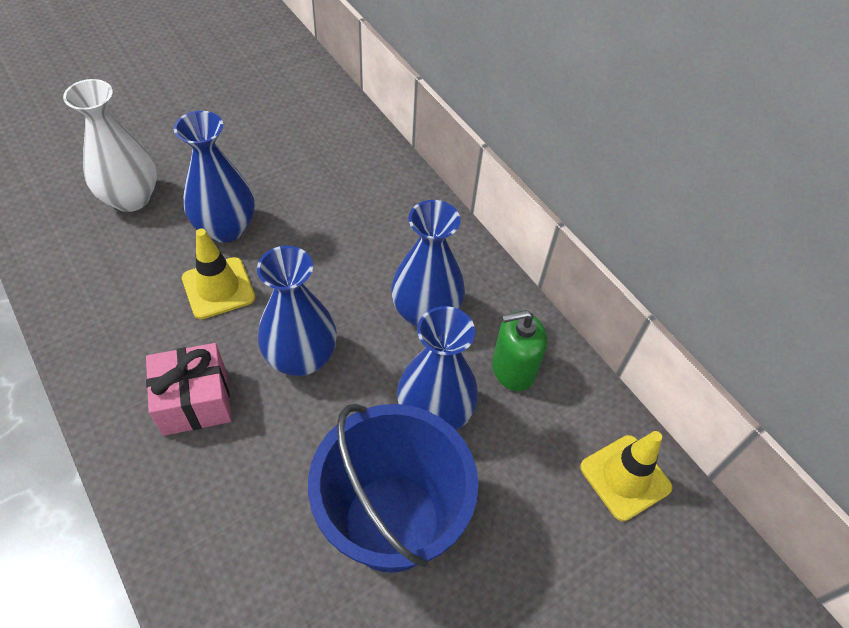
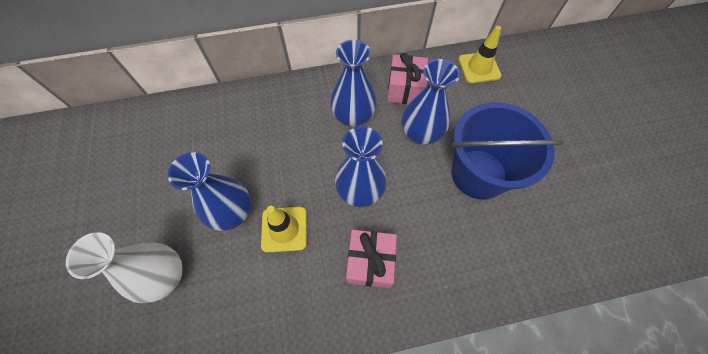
camera: 65 degrees left, 10 degrees up
(513, 369) = (405, 89): green soap dispenser -> pink gift

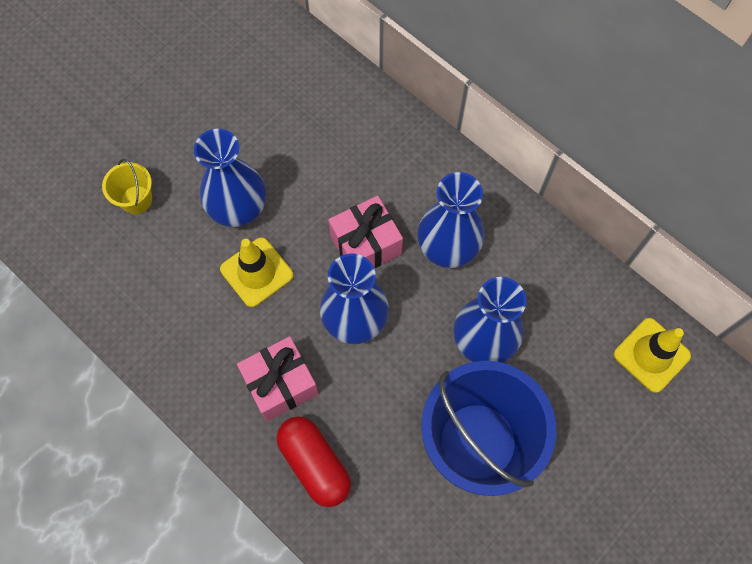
camera: 55 degrees right, 5 degrees up
(165, 276) = (136, 199): white vase -> yellow bucket
(405, 89) = (537, 282): pink gift -> pink gift (365, 245)
(437, 275) = (314, 464): none -> red capsule

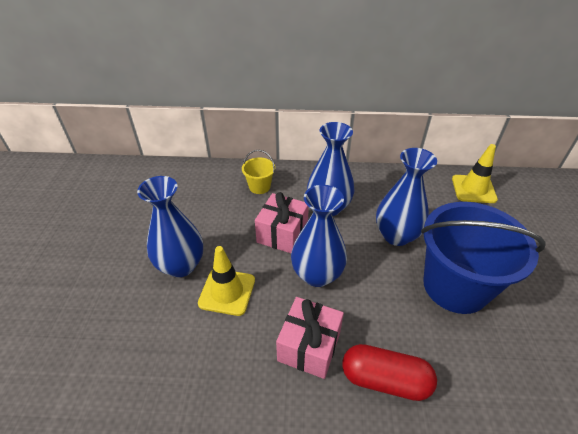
camera: 40 degrees left, 25 degrees down
(136, 199) = (95, 307): yellow bucket -> yellow bucket (259, 186)

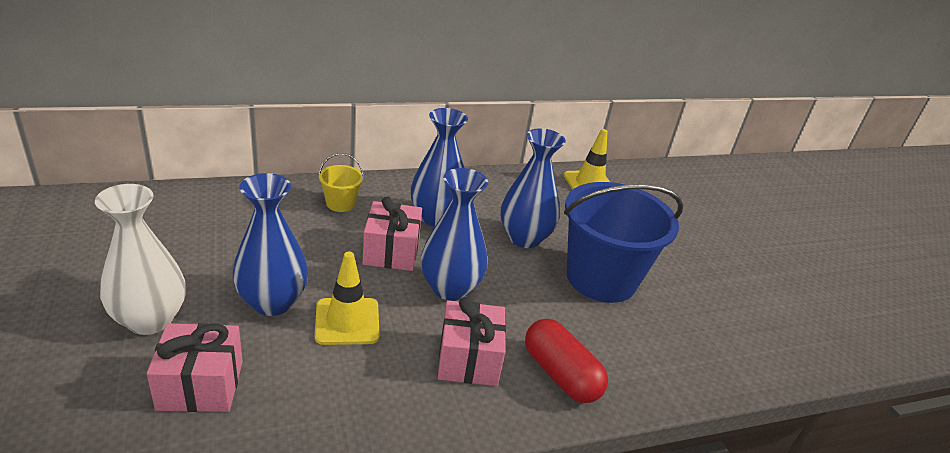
camera: 25 degrees left, 10 degrees down
(98, 266) = (150, 320): none -> white vase
(108, 327) = (200, 385): none -> pink gift
(385, 380) = (560, 374): red capsule -> red capsule turned 60 degrees clockwise

